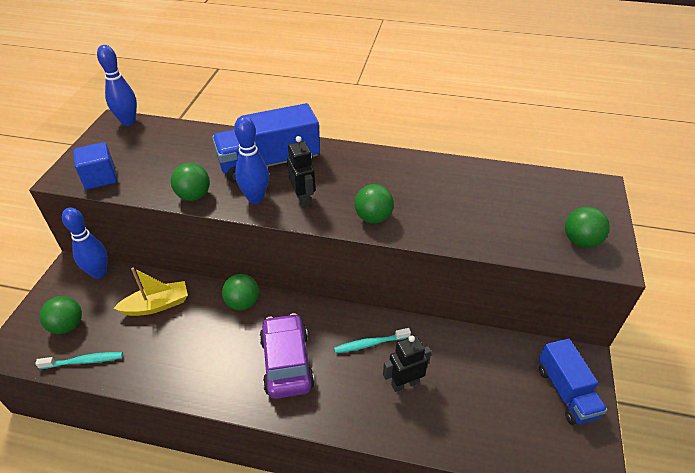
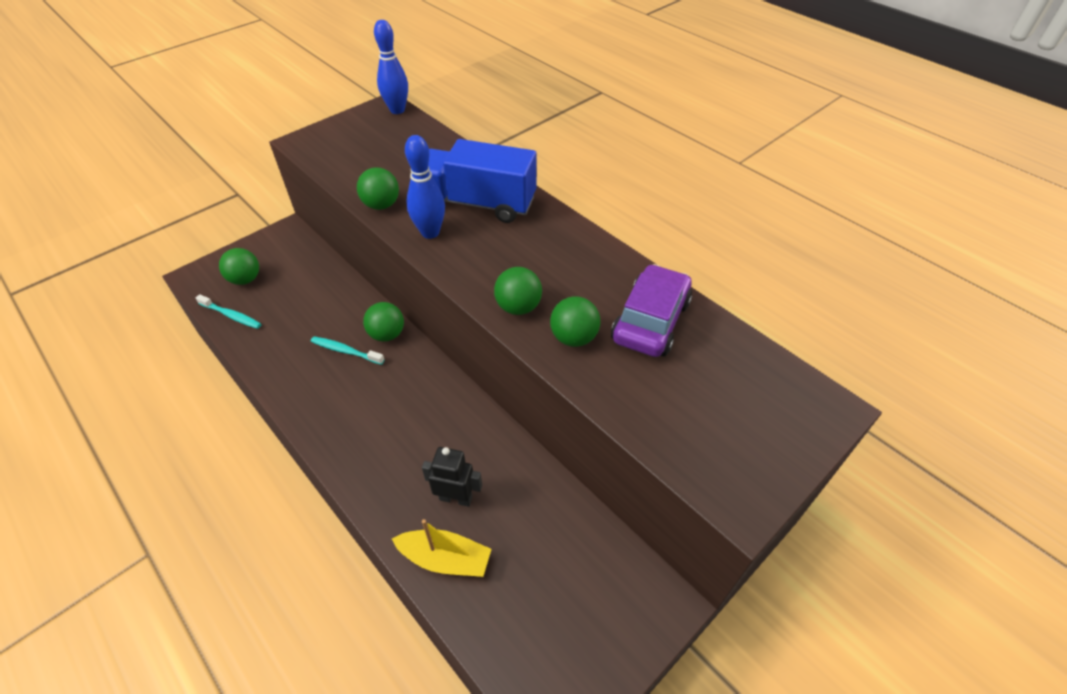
camera: 35 degrees right, 5 degrees up
(99, 273) = (303, 246): blue bowling pin -> none
(100, 178) = (326, 154): blue cube -> none
(157, 305) = (320, 298): yellow boat -> yellow boat (445, 559)
(287, 362) = (373, 411): purple car -> purple car (651, 321)
(303, 199) = (471, 254): black robot -> none
(370, 344) = (460, 440): turquoise toothbrush -> turquoise toothbrush (346, 351)
(566, 392) = (612, 620): blue truck -> none
(580, 241) = (727, 458): green ball -> green ball (573, 338)

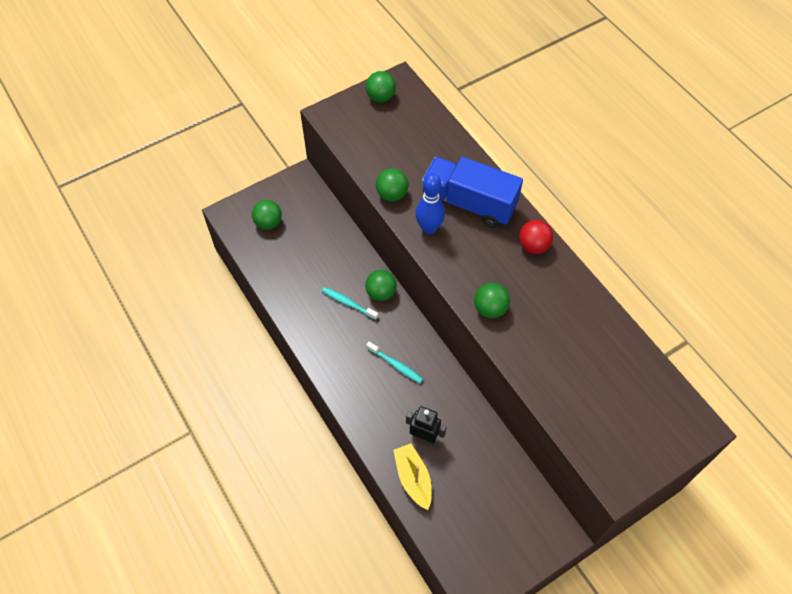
camera: 10 degrees right, 10 degrees up
(231, 315) = (259, 257): turquoise toothbrush -> turquoise toothbrush (395, 365)
(397, 110) = (408, 87): blue bowling pin -> none
(445, 559) = (413, 478): yellow boat -> yellow boat turned 135 degrees counterclockwise
(563, 235) = (533, 246): none -> red ball
(573, 338) = (527, 341): green ball -> green ball (380, 97)
(651, 321) = (587, 336): purple car -> none

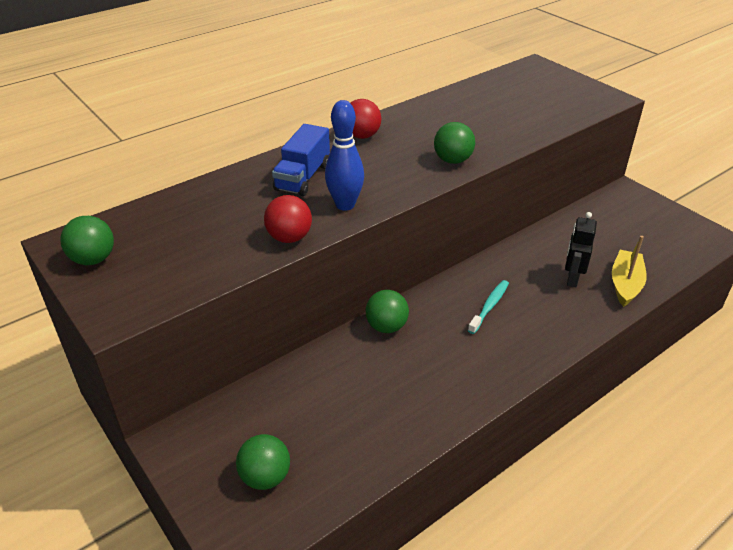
camera: 95 degrees left, 20 degrees down
(348, 303) = (408, 358): turquoise toothbrush -> none
(392, 194) = (289, 238): green ball -> red ball
(413, 478) = (625, 284): yellow boat -> yellow boat turned 135 degrees clockwise
(468, 203) = (303, 177): blue truck -> blue truck, size x0.65

